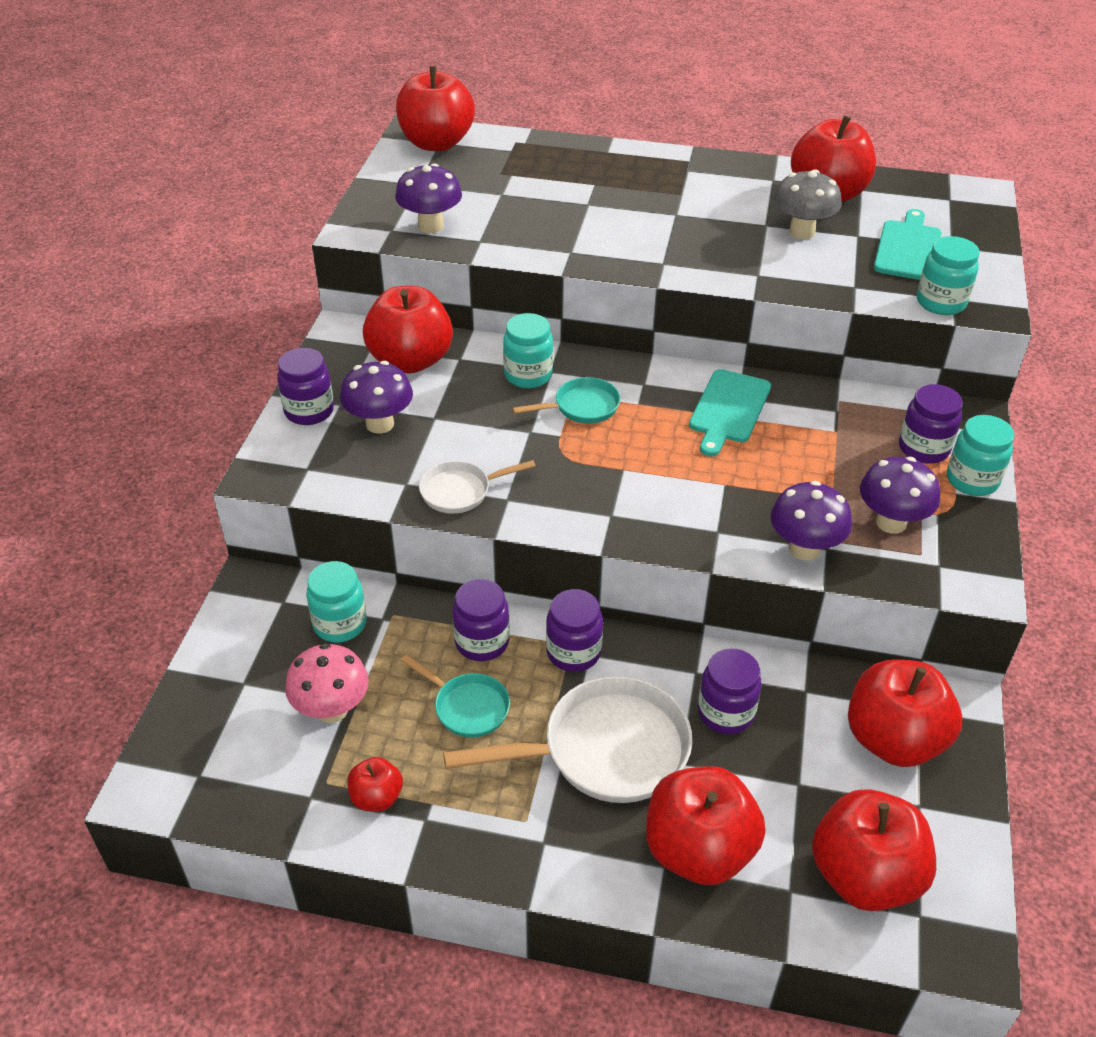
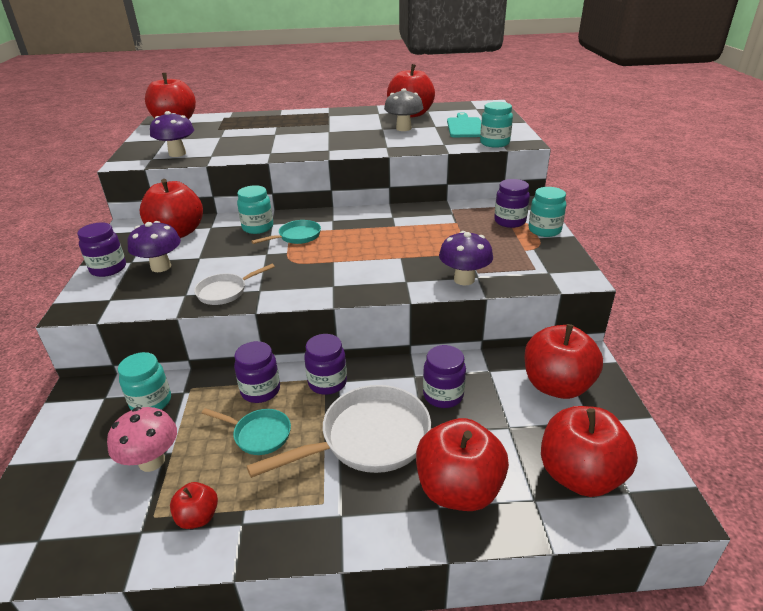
camera: 15 degrees left, 10 degrees down
(729, 409) = (389, 223): turquoise cutting board -> none
(891, 522) = (509, 257): purple mushroom -> none

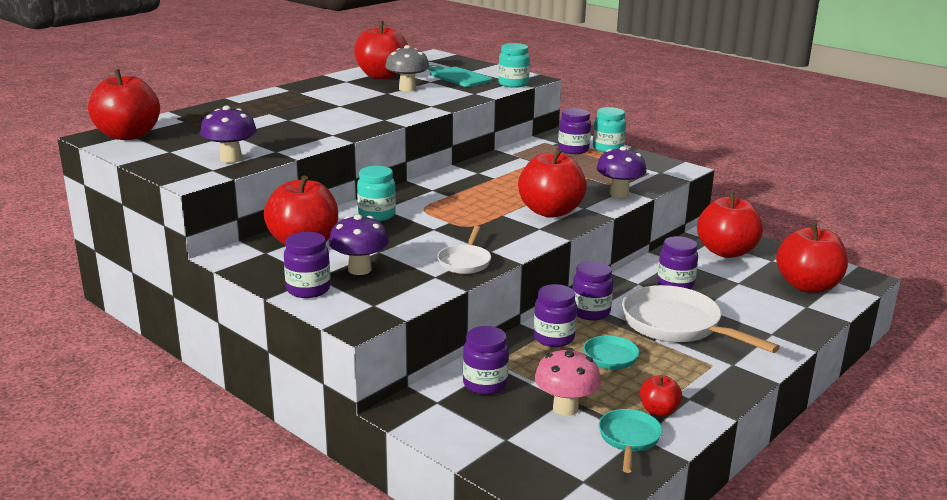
camera: 45 degrees left, 10 degrees down
(151, 402) = (485, 384): turquoise jar -> purple jar
(297, 236) = (430, 209): turquoise pan -> turquoise pan (629, 439)
(368, 438) = (676, 325): white pan -> white pan turned 60 degrees counterclockwise
(458, 489) = (766, 321): red apple -> red apple (550, 211)

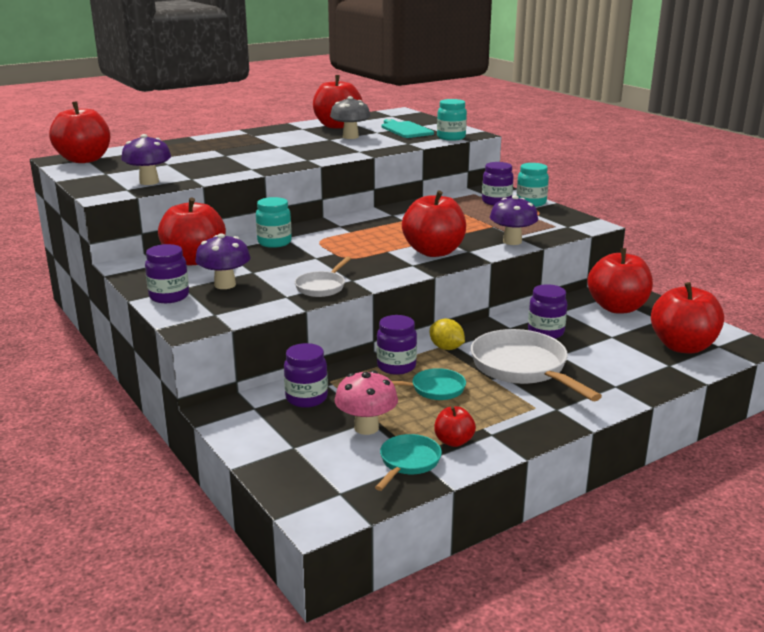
camera: 15 degrees right, 0 degrees up
(590, 312) = (446, 348): purple jar -> yellow lemon

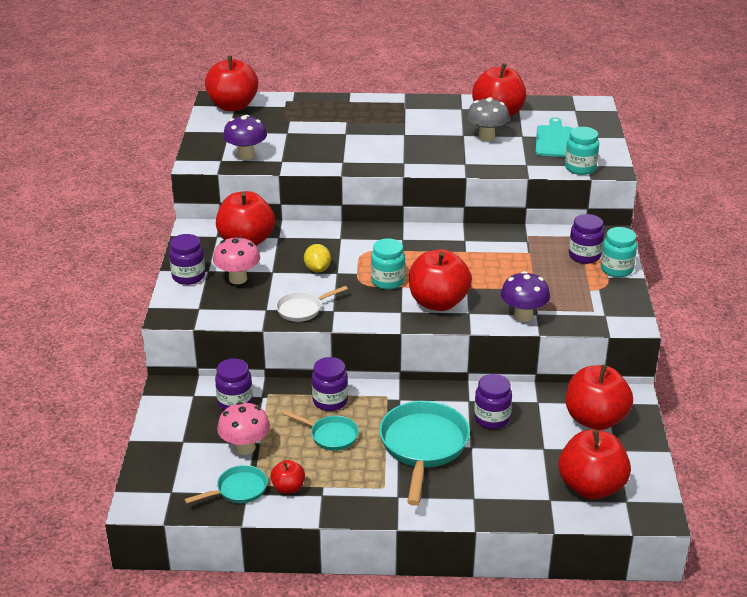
camera: 35 degrees right, 10 degrees up
(225, 285) = (238, 279): purple mushroom -> pink mushroom
(274, 242) = (326, 242): turquoise jar -> turquoise jar (387, 281)
(446, 348) = (389, 399): yellow lemon -> yellow lemon (317, 269)
(522, 368) = (423, 446): white pan -> turquoise pan

